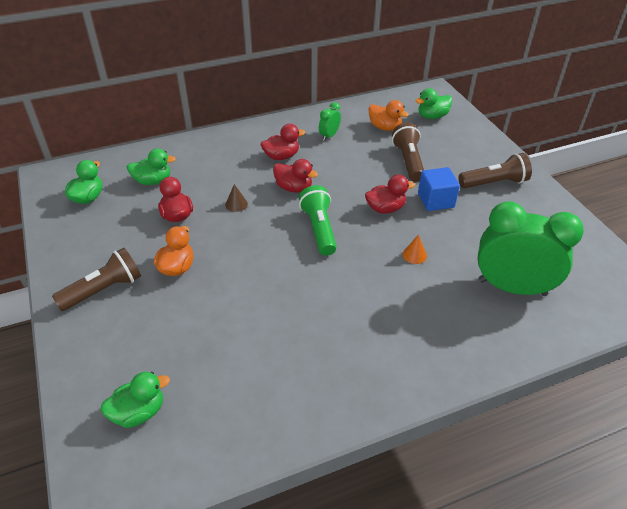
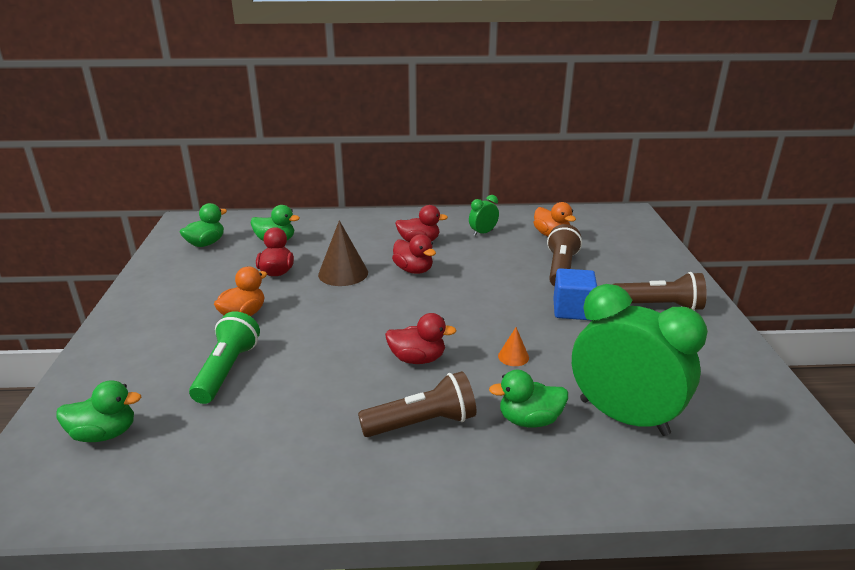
camera: 20 degrees right, 15 degrees down
(104, 290) = (160, 318): brown flashlight -> brown flashlight (422, 423)
(236, 204) = (343, 273): brown cone -> brown cone, size x1.97
(319, 229) = (416, 310): green flashlight -> green flashlight (227, 370)
(385, 208) = (506, 306): red duck -> red duck (417, 359)
(432, 116) = (614, 234): green duck -> green duck (529, 420)

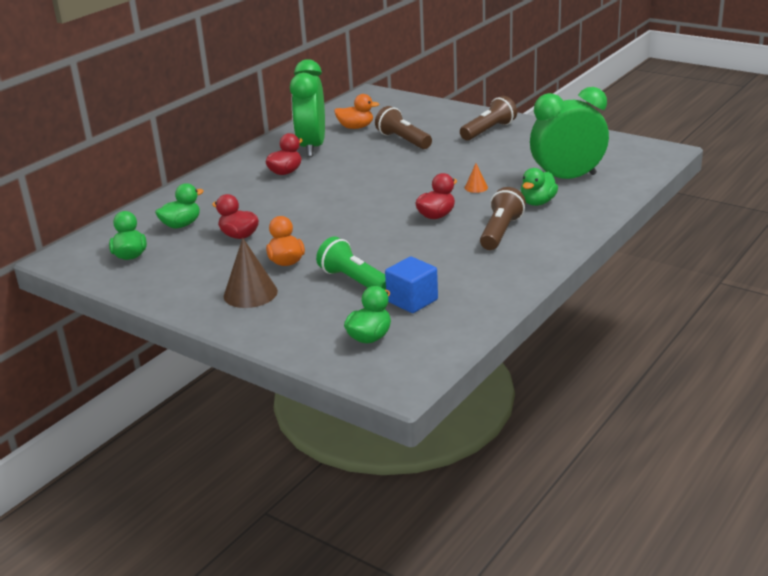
camera: 50 degrees left, 0 degrees up
(343, 273) = (285, 211): brown cone -> brown cone (250, 293)
(413, 270) = (324, 186): red duck -> none
(483, 233) = (312, 147): green clock -> green clock, size x2.31
(572, 310) = (455, 154): blue cube -> blue cube (412, 301)

